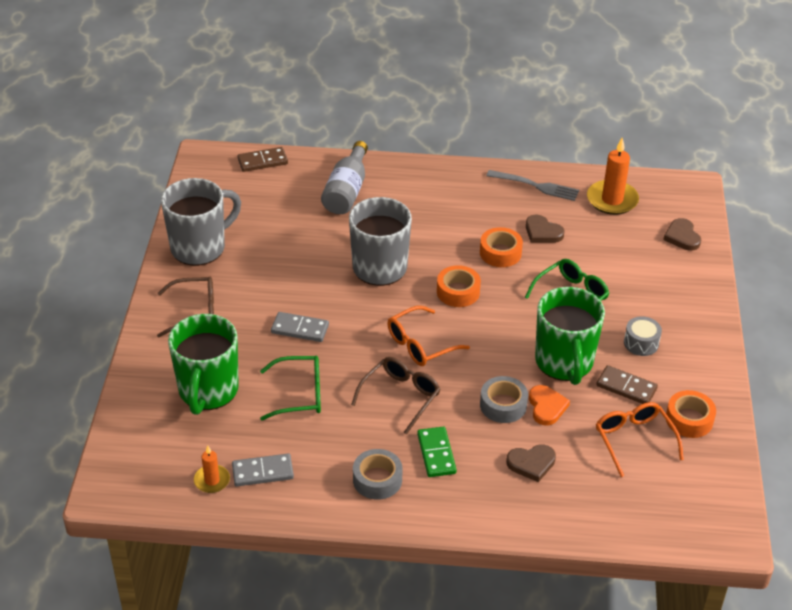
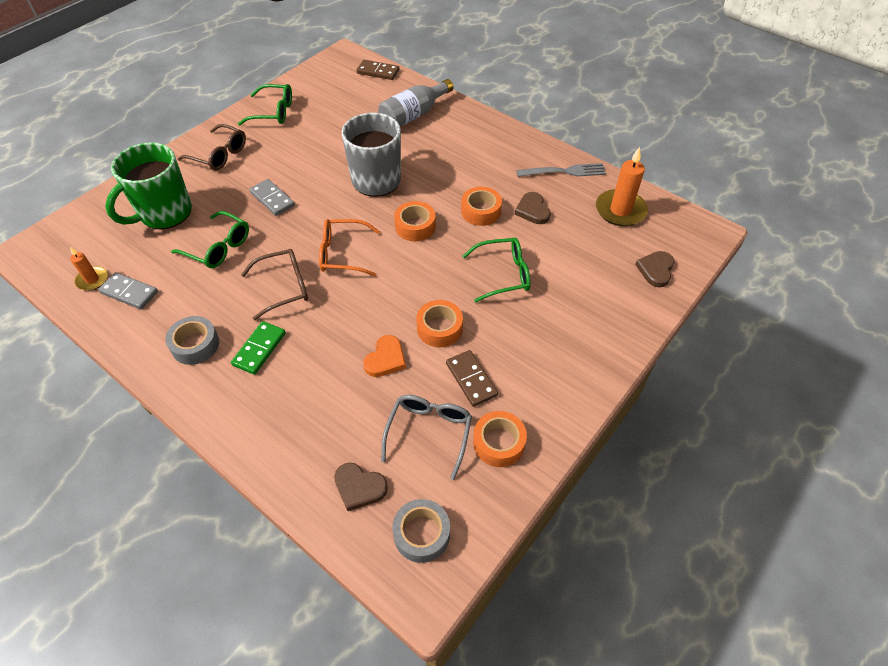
camera: 35 degrees right, 10 degrees up
(200, 247) = (273, 112): grey mug -> green glasses
(503, 405) = (352, 337): grey tape -> grey tape (421, 534)
(531, 463) = (322, 402): brown heart -> brown heart (359, 487)
(536, 186) = (564, 171): grey fork -> grey fork turned 60 degrees counterclockwise
(564, 363) = (439, 328): green mug -> orange tape
(634, 441) = (429, 433): orange glasses -> grey glasses
(641, 343) = (524, 346): grey drum -> none

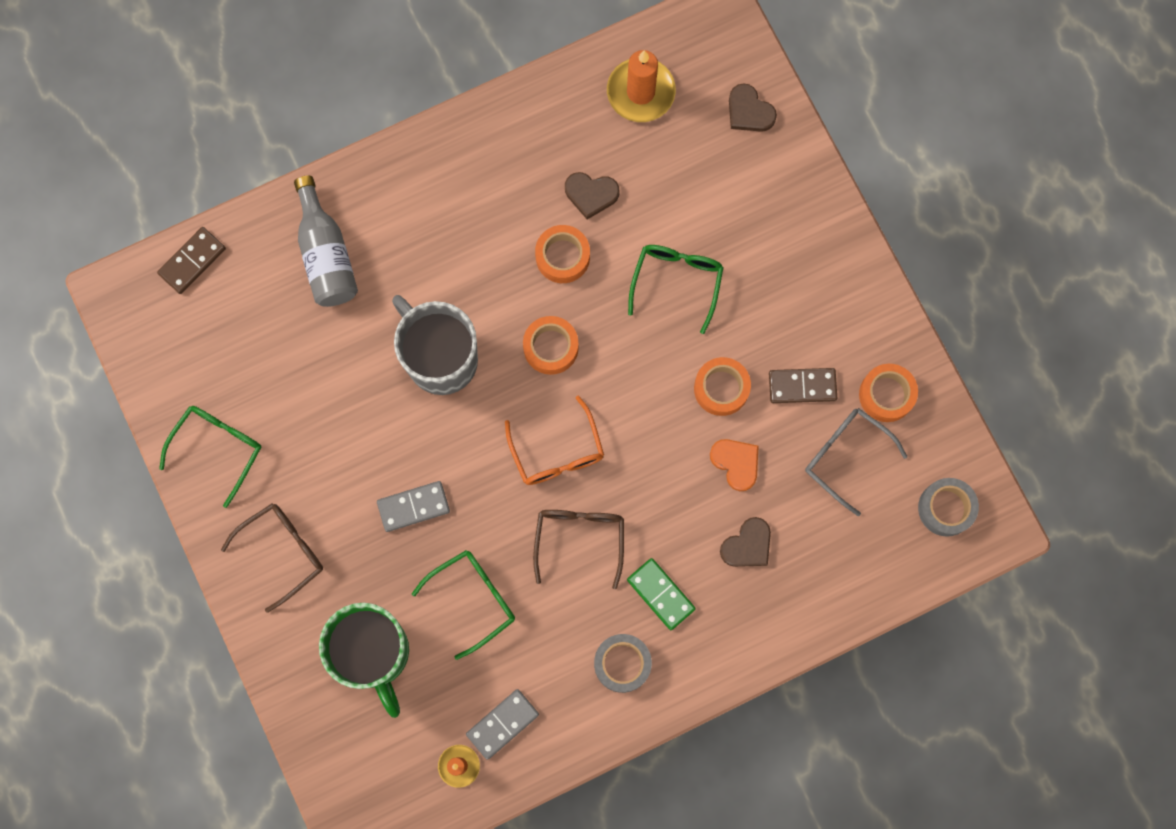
camera: 65 degrees left, 25 degrees up
(343, 254) = (557, 451): orange glasses -> orange glasses turned 45 degrees counterclockwise
(359, 487) = (875, 547): brown heart -> brown heart (747, 545)
(564, 171) = (541, 117): grey fork -> none

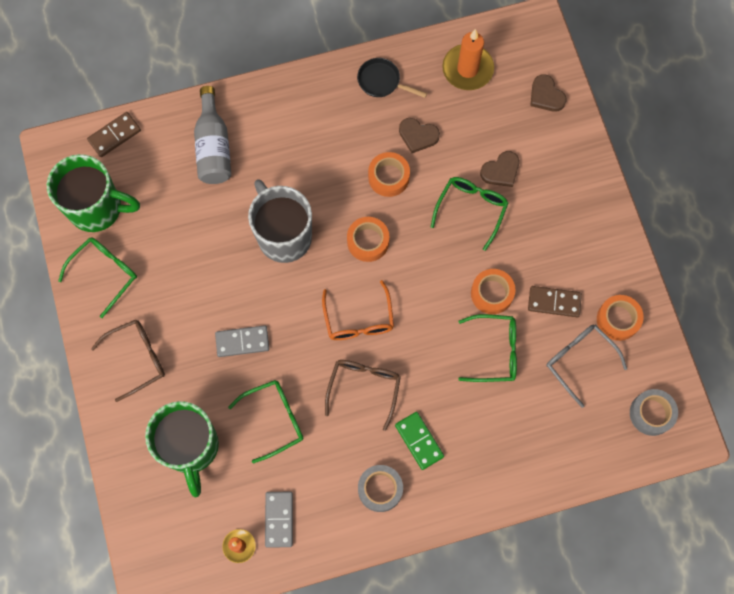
camera: 10 degrees right, 5 degrees down
(190, 363) = (97, 208): none -> green mug
(502, 724) = (279, 519): grey domino -> grey domino turned 60 degrees counterclockwise
(531, 128) = (382, 81): none -> black pan
(736, 463) = (494, 351): orange heart -> green glasses
(747, 545) = (492, 415): brown heart -> brown heart (501, 171)

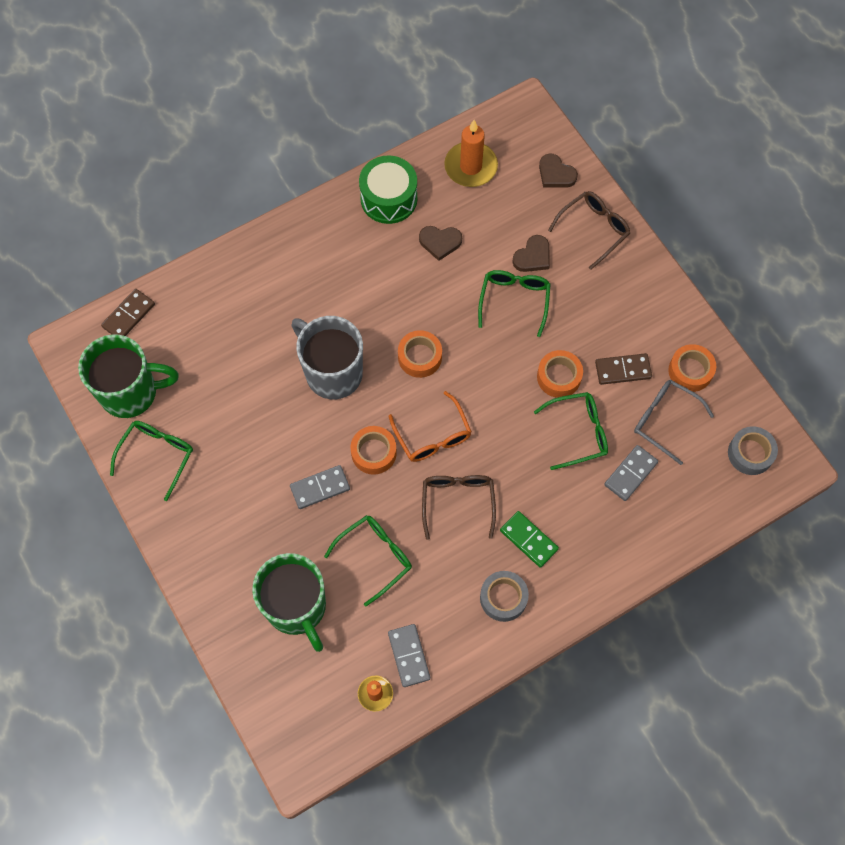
camera: 15 degrees left, 5 degrees down
(136, 359) = (214, 533): brown glasses -> brown glasses (593, 230)
(213, 147) = (235, 302): grey bottle -> none
(382, 81) = (389, 198): black pan -> green drum
(388, 177) = (422, 289): orange tape -> orange tape (374, 453)
(532, 403) = (630, 474): none -> grey domino

